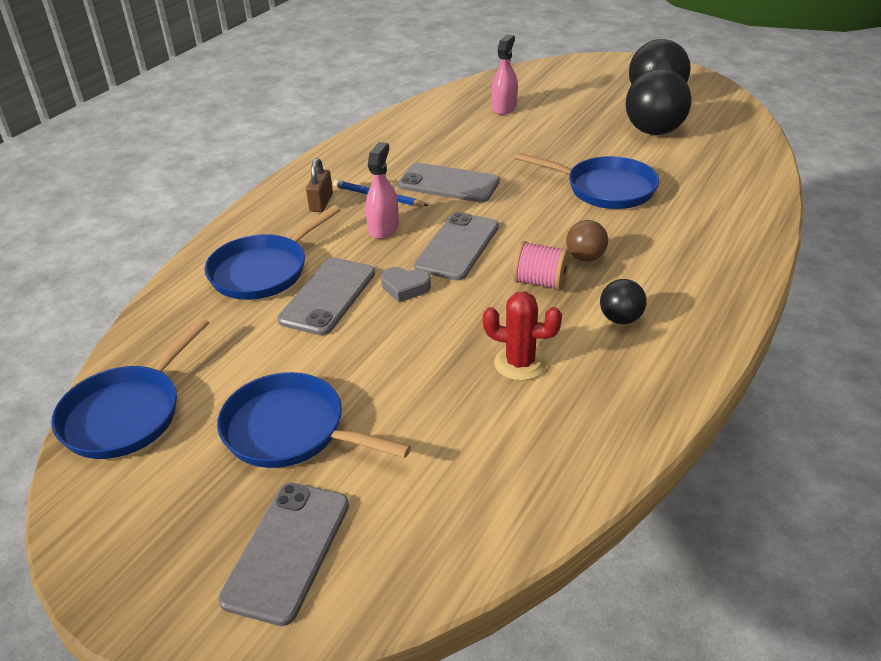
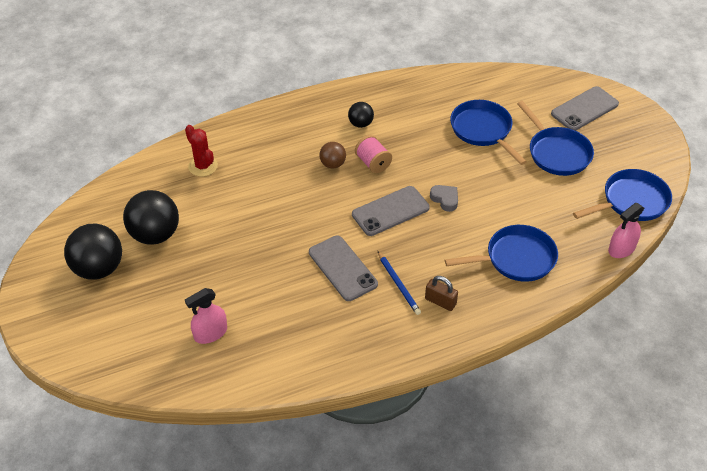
camera: 145 degrees left, 10 degrees up
(321, 203) = (440, 301): brown padlock -> brown padlock turned 75 degrees clockwise
(328, 296) = (491, 217): grey phone -> none
(383, 228) = (419, 252): pink spray bottle -> pink spray bottle (621, 249)
(520, 363) = (430, 129): red cactus -> red cactus (203, 166)
(605, 188) = (257, 204): blue pan -> blue pan (483, 130)

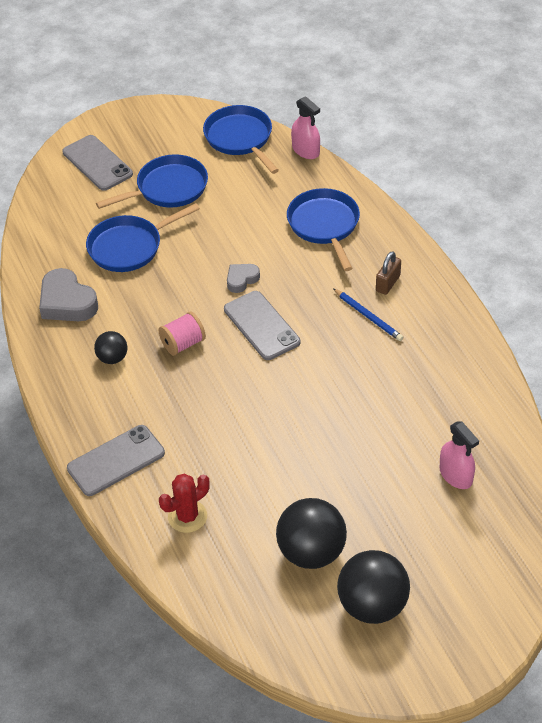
camera: 90 degrees left, 0 degrees up
(332, 164) = (184, 382): brown ball -> none
(342, 268) = (350, 364): grey phone -> grey phone (116, 461)
(398, 284) = (368, 316): blue pencil -> blue pencil turned 75 degrees clockwise
(420, 98) = (67, 302): none -> grey heart

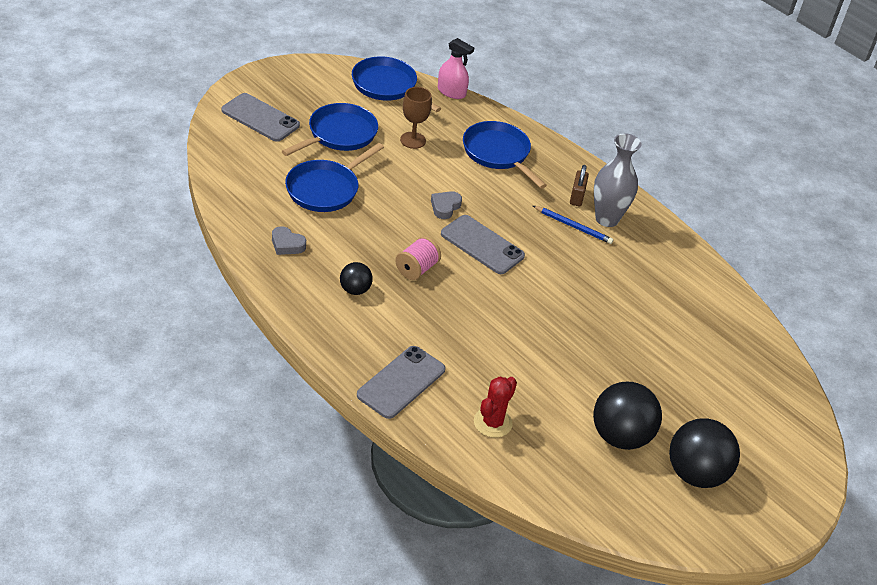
camera: 25 degrees left, 5 degrees down
(67, 302) = (287, 244): grey heart -> grey heart, size x0.56
(241, 202) = (413, 140): none -> brown goblet
(409, 312) = (607, 219): none -> grey vase
(456, 475) = (712, 351): pink spray bottle -> none

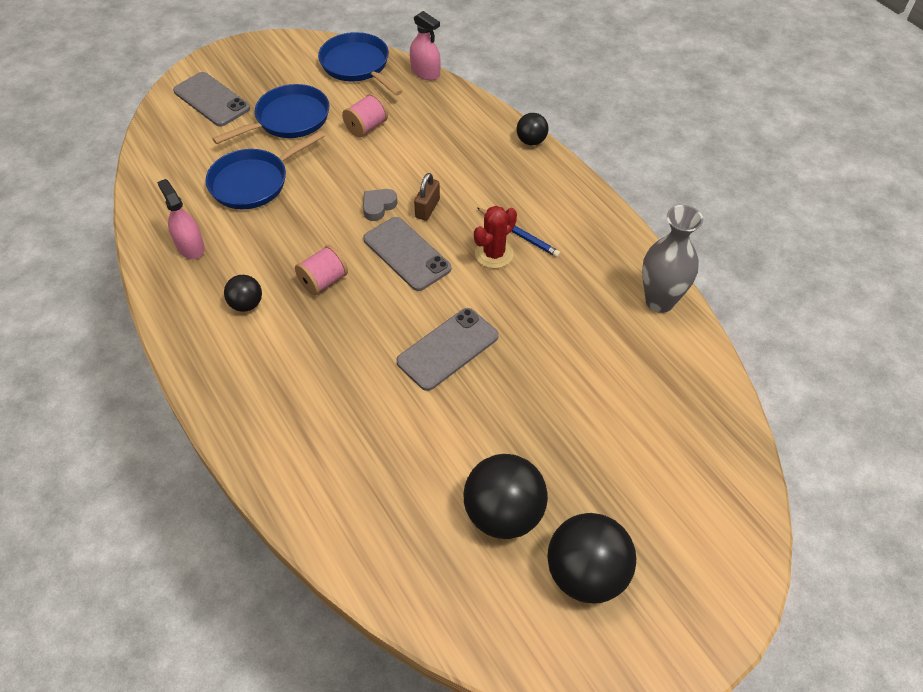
camera: 15 degrees right, 10 degrees up
(287, 244) = (190, 246): grey heart -> pink spray bottle
(401, 382) = (262, 424): grey phone -> grey phone (448, 349)
(413, 140) = (366, 127): brown goblet -> pink spool
(492, 422) = (353, 484): red cactus -> red cactus (494, 254)
(498, 153) = (456, 144): blue pan -> none
(562, 150) = (531, 141): none -> black ball
(577, 197) = (532, 197): brown padlock -> brown padlock (427, 208)
(607, 219) = (560, 226): grey vase -> grey vase (659, 301)

